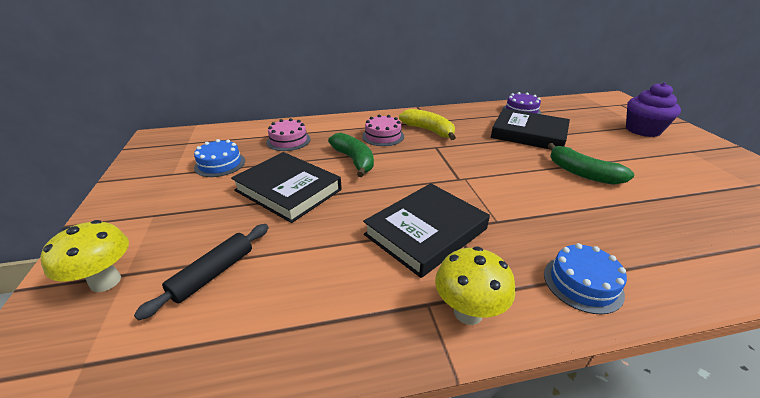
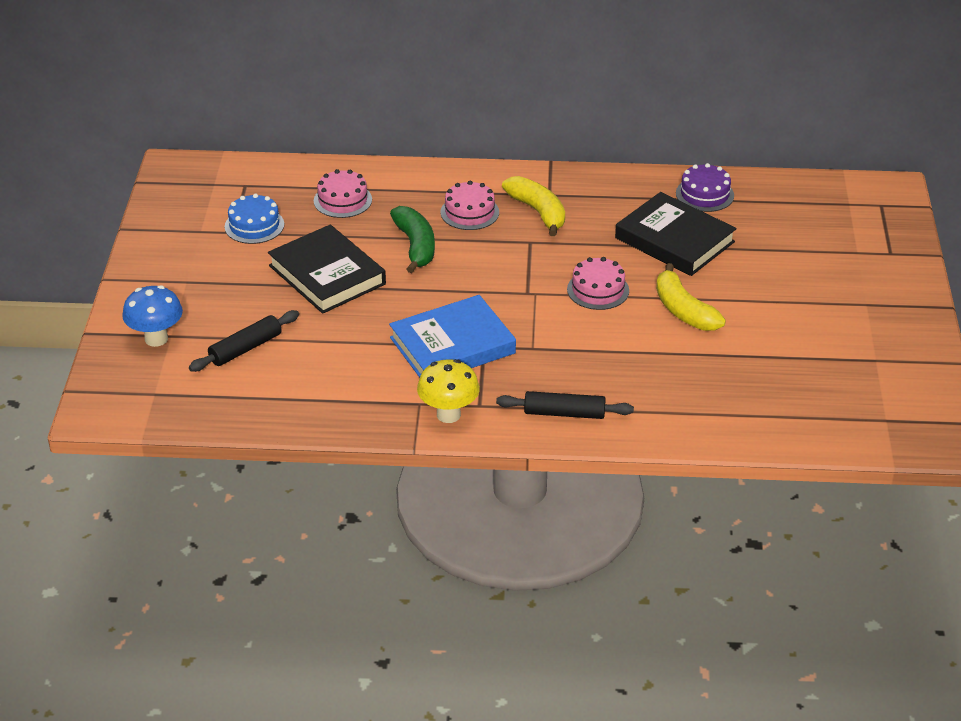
camera: 15 degrees right, 5 degrees up
(105, 281) = (156, 339): yellow mushroom -> blue mushroom
(426, 232) = (452, 345): black book -> blue book
(509, 169) = (598, 290): none -> pink cake
(582, 173) = (683, 310): green banana -> yellow banana
(582, 283) = (564, 413): blue cake -> black rolling pin
(642, 130) = (848, 259): purple cupcake -> none

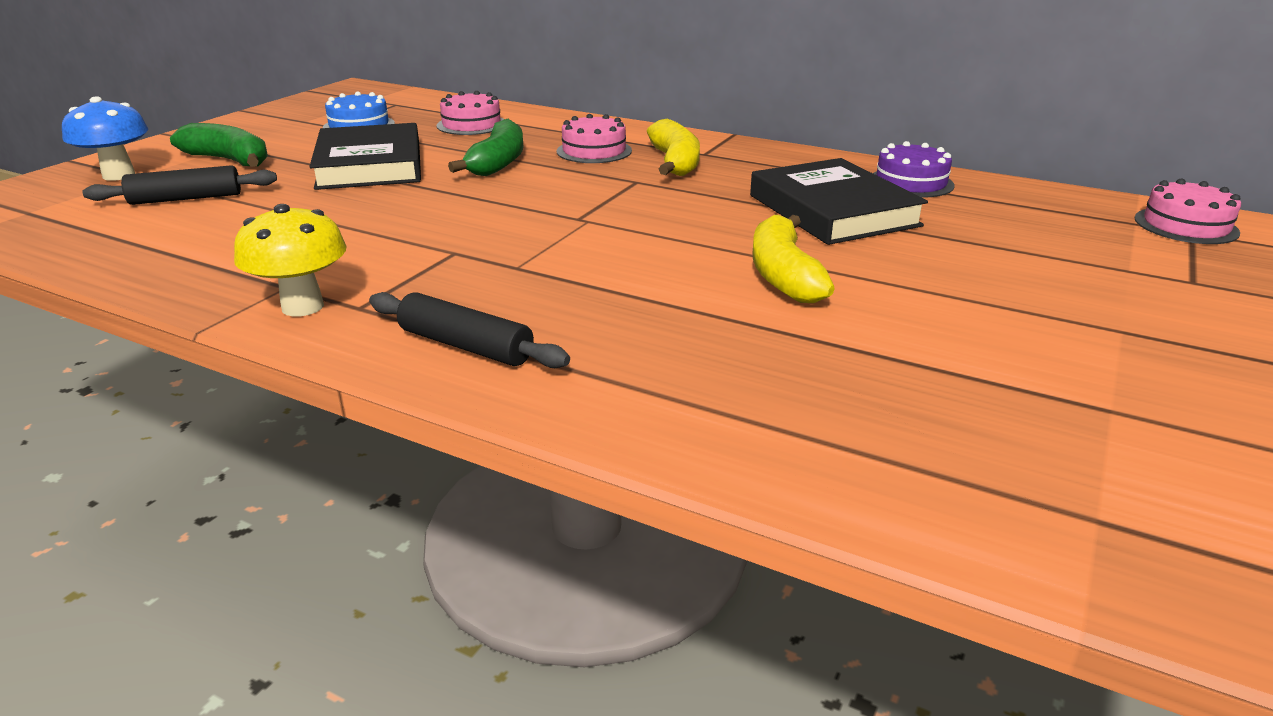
camera: 25 degrees right, 10 degrees down
(214, 298) = (229, 160): none -> green banana
(452, 345) = (416, 243): blue book -> none
(598, 290) = (676, 233): pink cake -> pink cake (1186, 225)

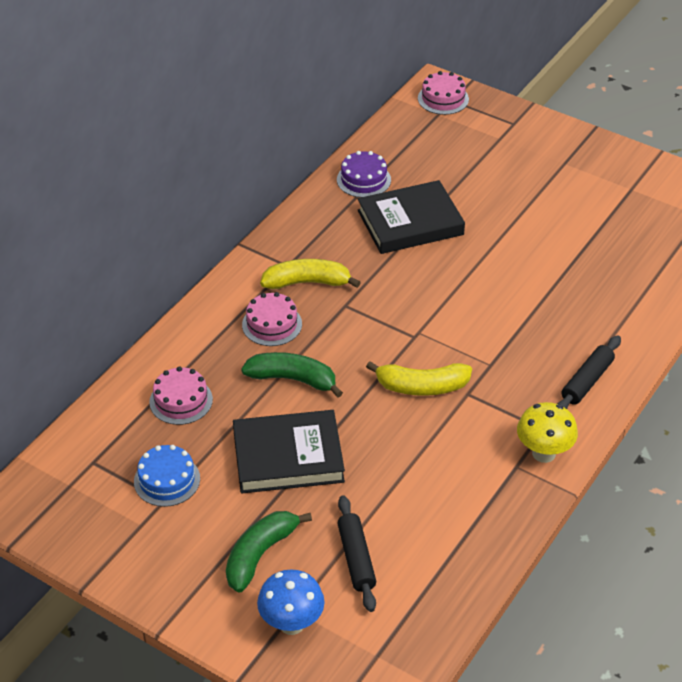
camera: 85 degrees left, 15 degrees up
(783, 275) = (504, 258): yellow banana -> yellow banana (421, 387)

